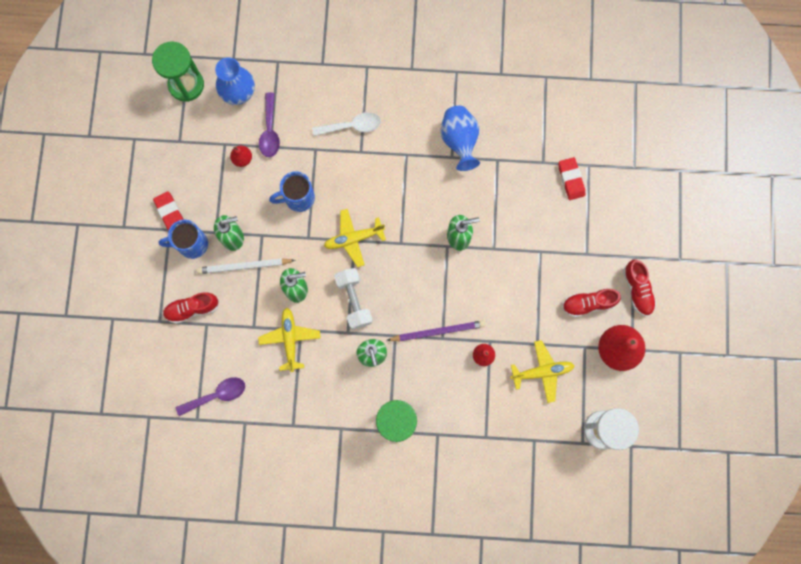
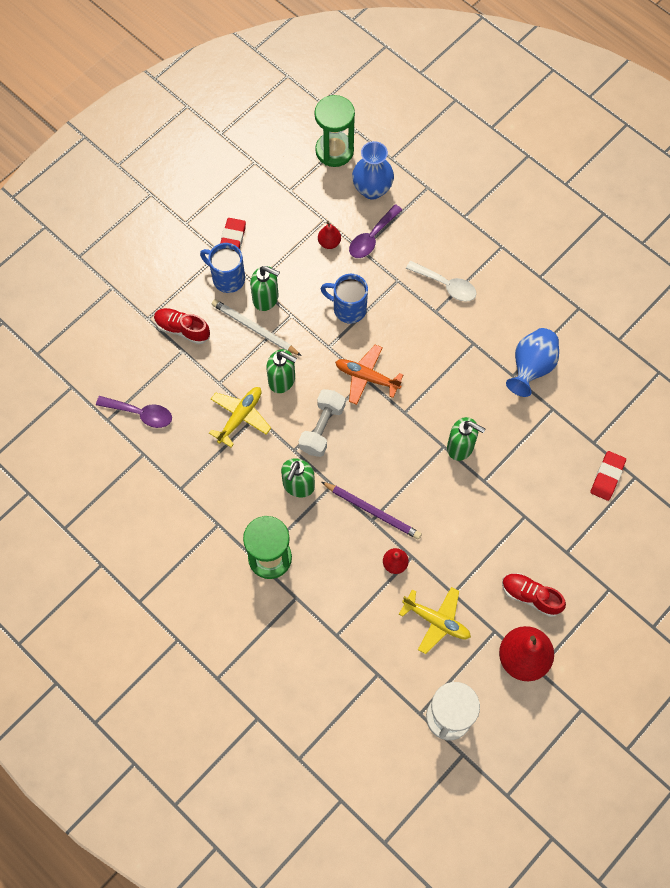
camera: 40 degrees right, 10 degrees down
(353, 239) = (366, 377): yellow plane -> orange plane
(637, 290) = (588, 621): red shoe -> none

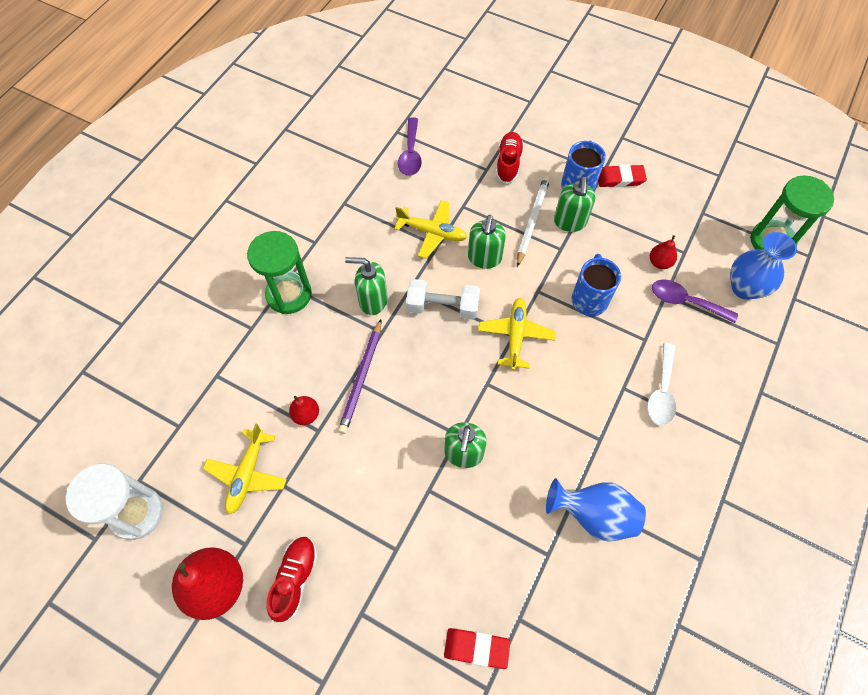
camera: 75 degrees right, 5 degrees down
(366, 377) = (515, 335): orange plane -> yellow plane

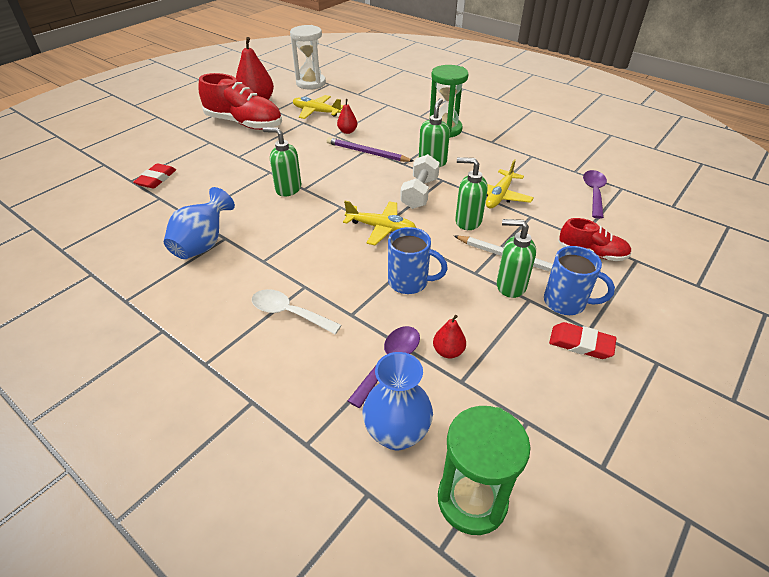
camera: 100 degrees right, 20 degrees down
(295, 579) = (244, 123): red shoe -> red shoe, size x1.78
(410, 154) = (594, 193): purple spoon -> purple spoon turned 90 degrees clockwise
(620, 178) = (581, 344): red eraser -> red eraser turned 75 degrees counterclockwise

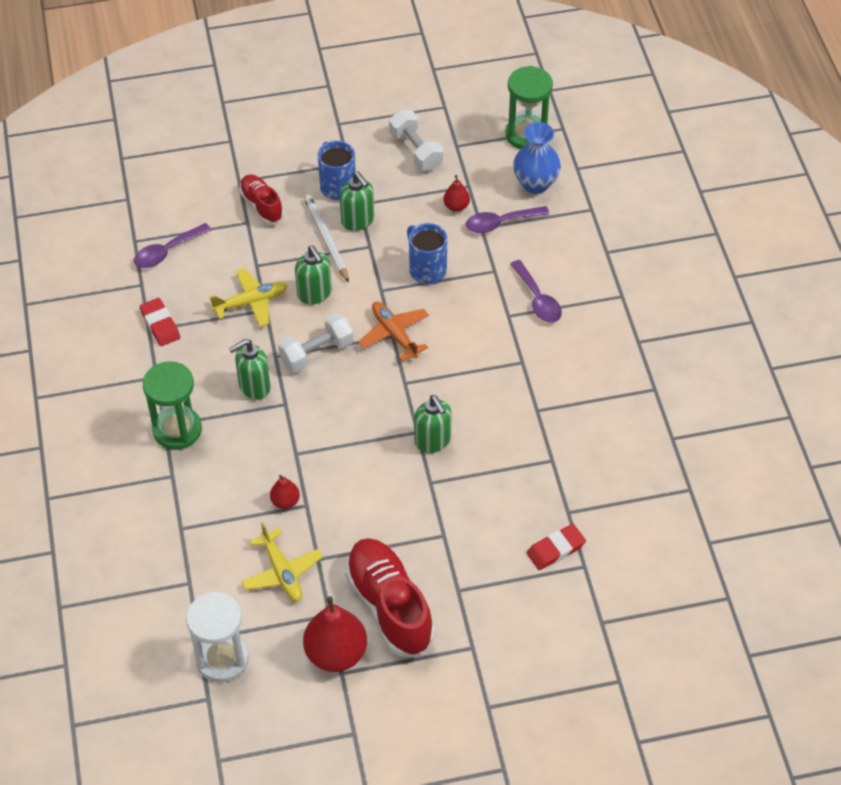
camera: 140 degrees left, 10 degrees up
(203, 244) = (561, 413): blue vase -> none
(289, 313) = (537, 299): white spoon -> purple spoon
(367, 153) = (303, 446): purple pencil -> none
(381, 228) = (394, 334): yellow plane -> orange plane
(555, 384) = (416, 150): none -> white dumbbell
(581, 344) = (367, 159): red eraser -> red eraser (160, 324)

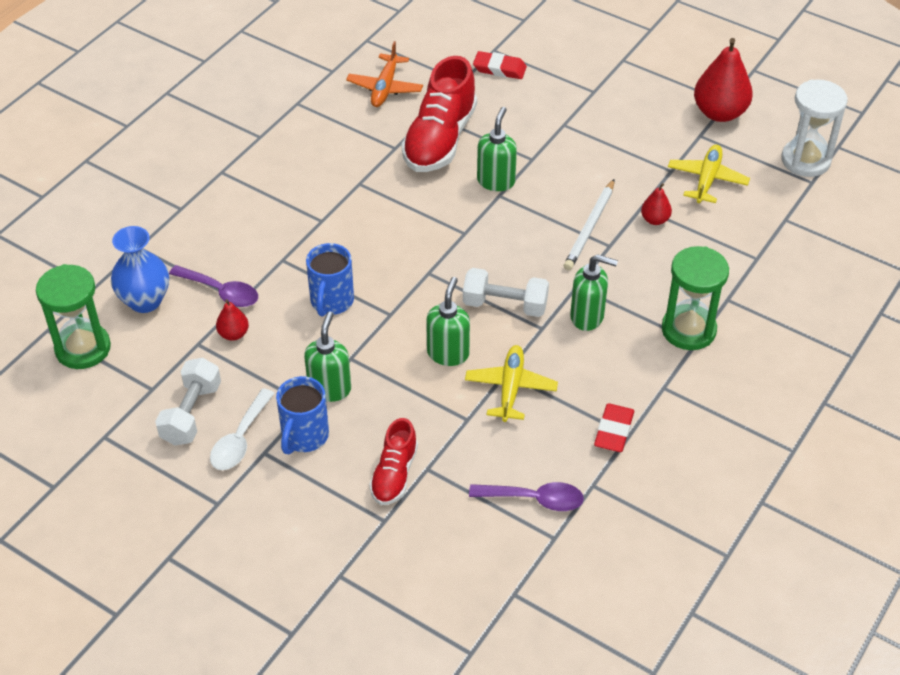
camera: 135 degrees left, 5 degrees down
(251, 302) = (510, 388): yellow plane -> yellow plane turned 75 degrees clockwise
(326, 239) = (378, 393): white pencil -> white pencil (590, 227)
(370, 159) = (240, 439): none -> white spoon
(389, 606) = (652, 113): red shoe -> red shoe (440, 140)
(394, 334) = (425, 272): orange plane -> orange plane (385, 88)
(537, 299) = (283, 215): purple spoon -> none

